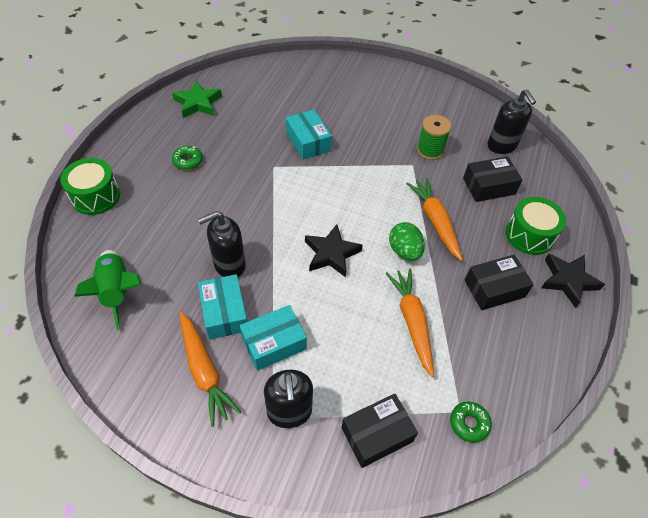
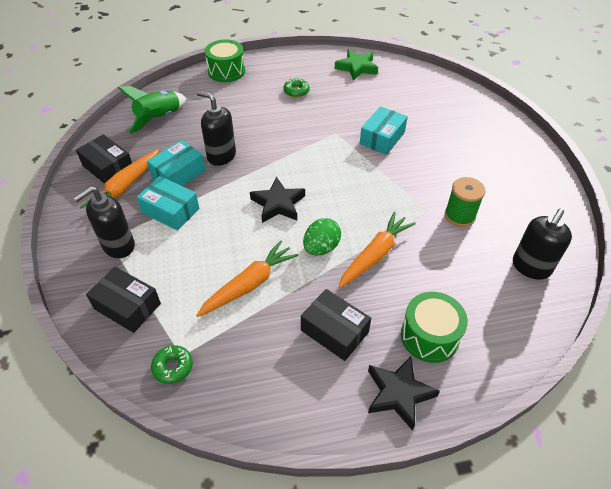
camera: 60 degrees right, 5 degrees down
(488, 186) = (461, 278): black box -> black box (108, 167)

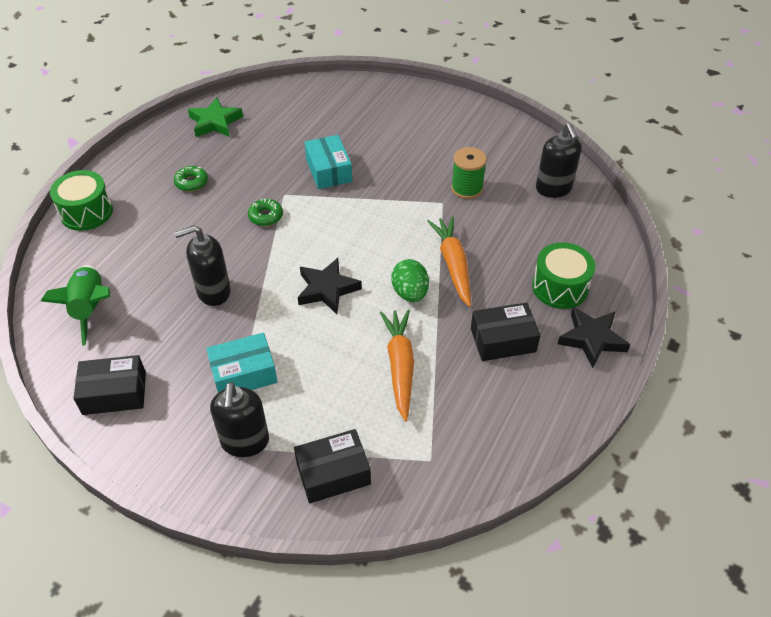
camera: 50 degrees left, 0 degrees up
(125, 187) = (165, 394): orange carrot -> none
(173, 367) = (437, 473): green donut -> green donut (266, 216)
(178, 174) = (198, 339): turquoise box -> none

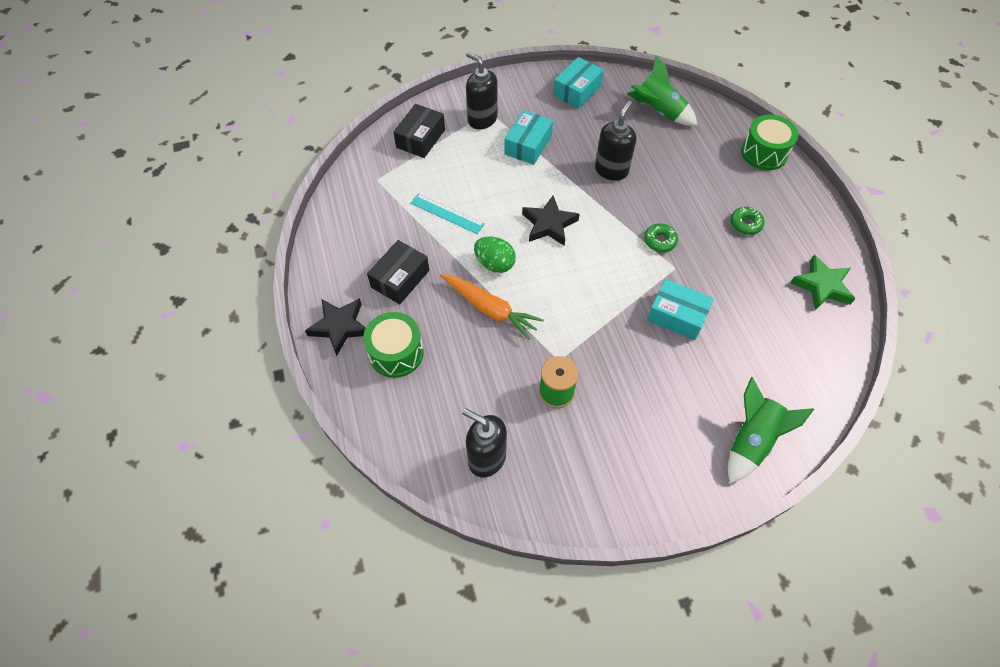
camera: 135 degrees right, 10 degrees up
(114, 393) = (577, 91): black box -> turquoise box
(382, 98) = (751, 440): none -> green rocket
(400, 366) = (447, 213): orange carrot -> turquoise ruler

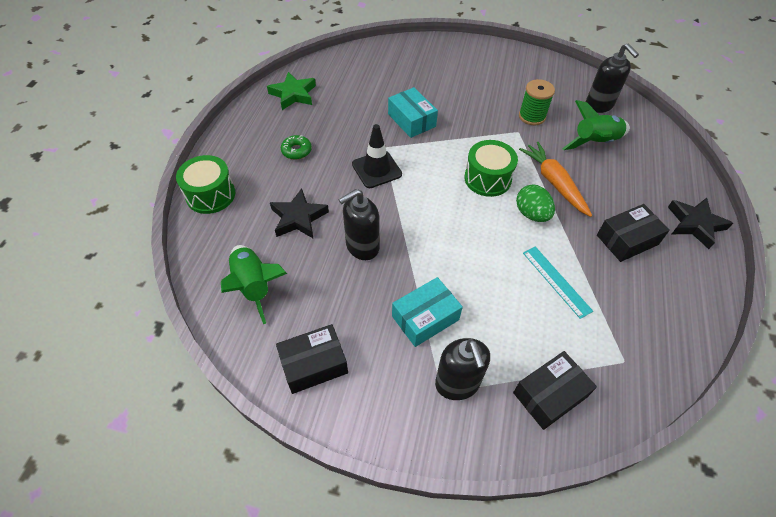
camera: 150 degrees left, 5 degrees down
(396, 353) = (647, 185): green drum -> green drum (487, 178)
(549, 224) = (461, 224): black star -> black star (298, 218)
(577, 91) = (314, 364): turquoise box -> black box
(660, 241) = (376, 169): green donut -> black traffic cone
(751, 440) = (426, 52): green rocket -> green rocket (595, 142)

